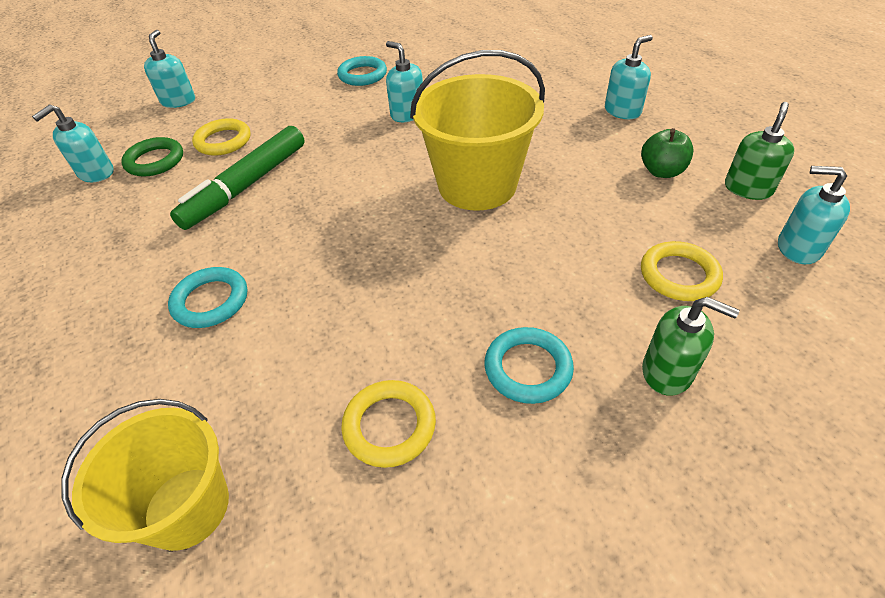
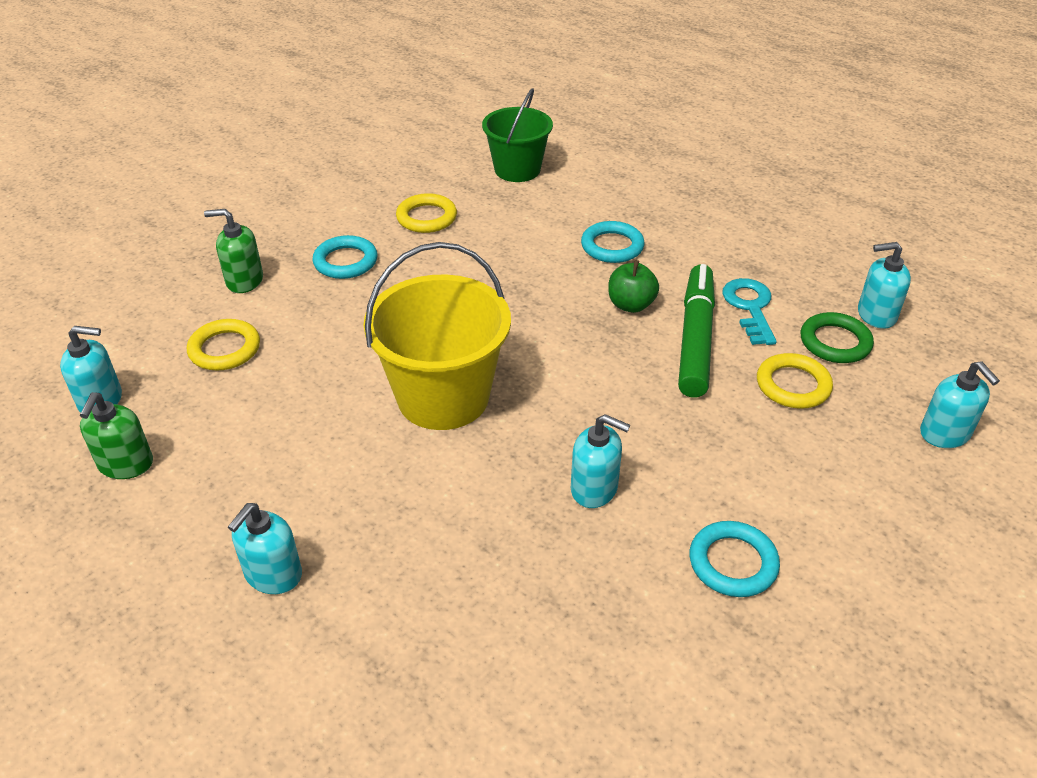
camera: 155 degrees right, 5 degrees down
(96, 173) = (876, 315): turquoise soap dispenser -> turquoise soap dispenser turned 105 degrees counterclockwise
(173, 201) = (750, 307): none -> turquoise key
(187, 507) = (517, 170): yellow bucket -> green bucket
(661, 171) = (226, 467): green apple -> green apple (631, 305)

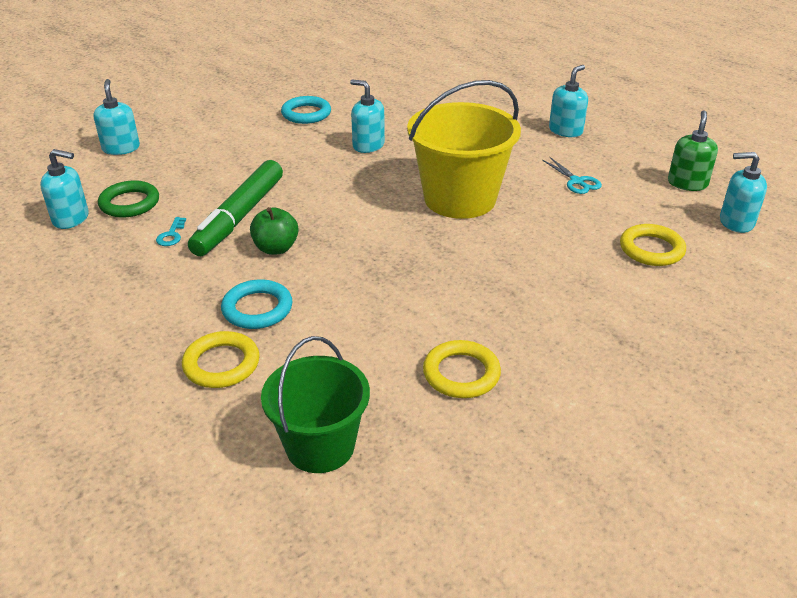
camera: 170 degrees left, 5 degrees down
(244, 281) = (662, 313): green soap dispenser -> none
(283, 448) = (577, 181): none -> turquoise scissors
(345, 261) = (555, 323): turquoise ring -> none
(750, 307) = (171, 235): turquoise key -> turquoise key, size x0.53
(793, 385) = (192, 181): yellow ring -> yellow ring (221, 364)

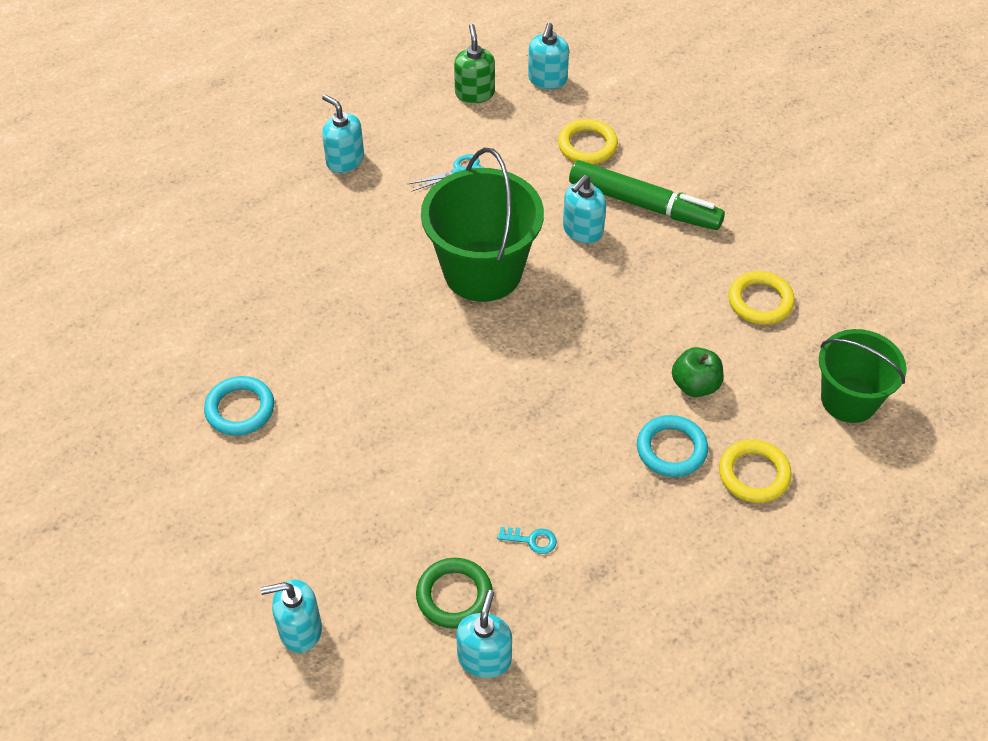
camera: 85 degrees left, 15 degrees up
(239, 217) = (499, 474): green marker -> green marker (644, 204)
(276, 248) = (566, 436): green apple -> green apple (695, 385)
(368, 145) = (345, 345): turquoise soap dispenser -> turquoise soap dispenser (582, 230)
(459, 199) = (482, 271): yellow bucket -> green bucket
(687, 183) = (474, 93): green soap dispenser -> green soap dispenser turned 60 degrees clockwise

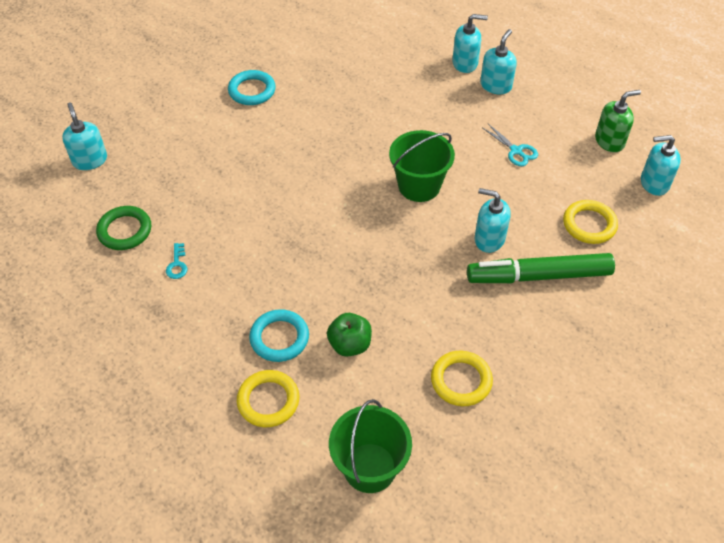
camera: 75 degrees right, 0 degrees up
(482, 271) = (419, 186): green bucket -> green bucket, size x0.66
(484, 658) = (78, 257): turquoise soap dispenser -> turquoise soap dispenser (465, 63)
(644, 204) = (539, 276): green marker -> green marker turned 75 degrees clockwise

